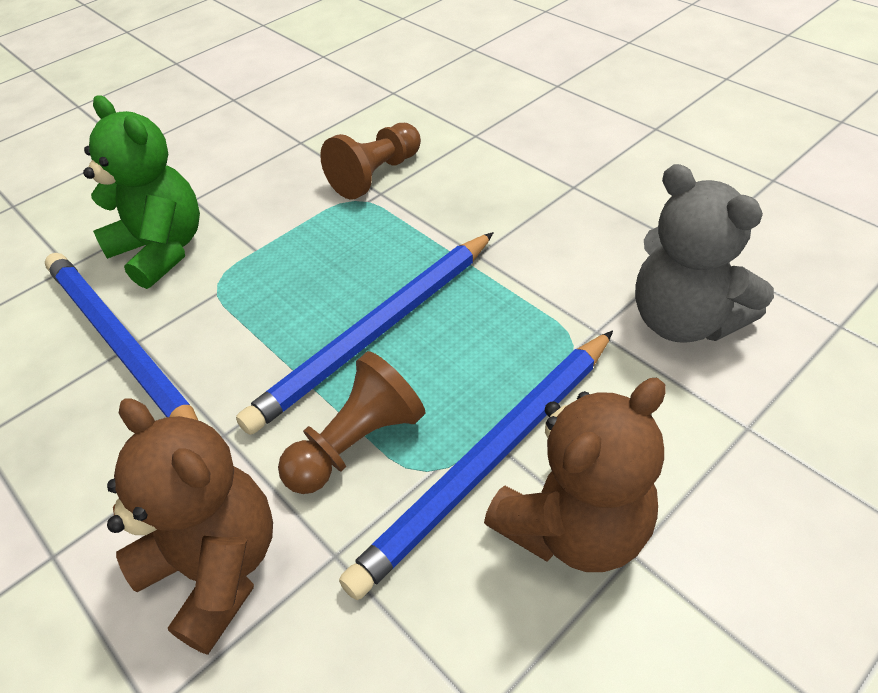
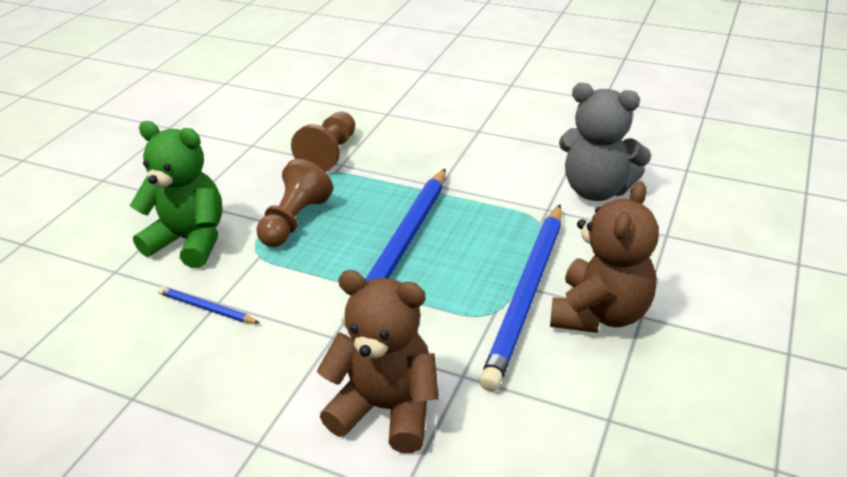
camera: 25 degrees left, 10 degrees down
(121, 345) = (206, 308): blue pencil -> blue pencil, size x0.44
(357, 443) = (433, 313): brown pawn -> brown pawn (295, 221)

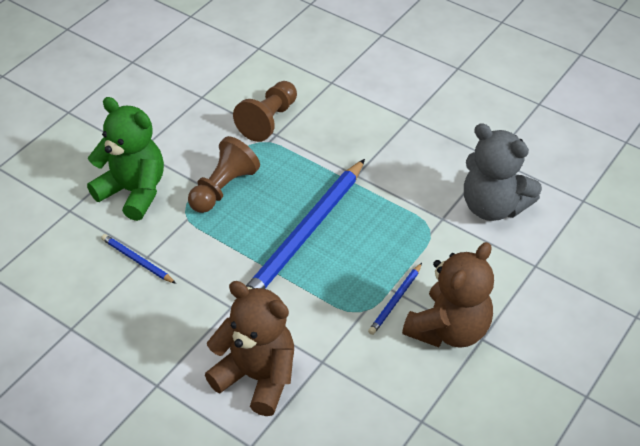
camera: 10 degrees right, 10 degrees up
(527, 295) = (395, 301): blue pencil -> blue pencil, size x0.44

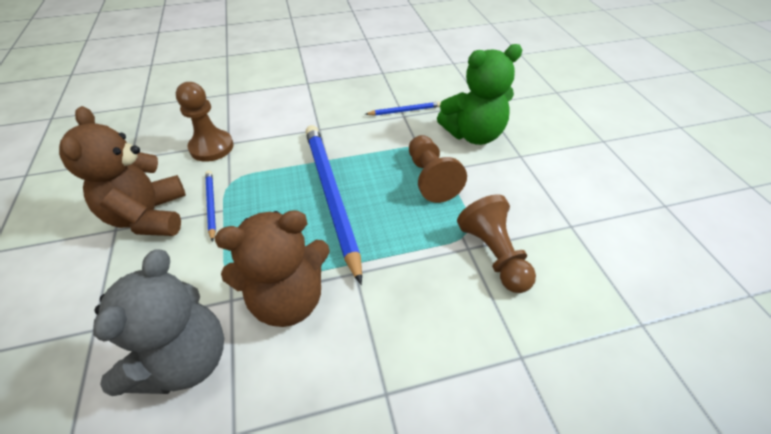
camera: 130 degrees right, 0 degrees up
(257, 377) = (259, 114): brown teddy bear -> brown teddy bear (288, 299)
(340, 368) = (211, 147): none -> brown pawn
(493, 206) = (185, 360): grey teddy bear -> grey teddy bear turned 120 degrees clockwise

